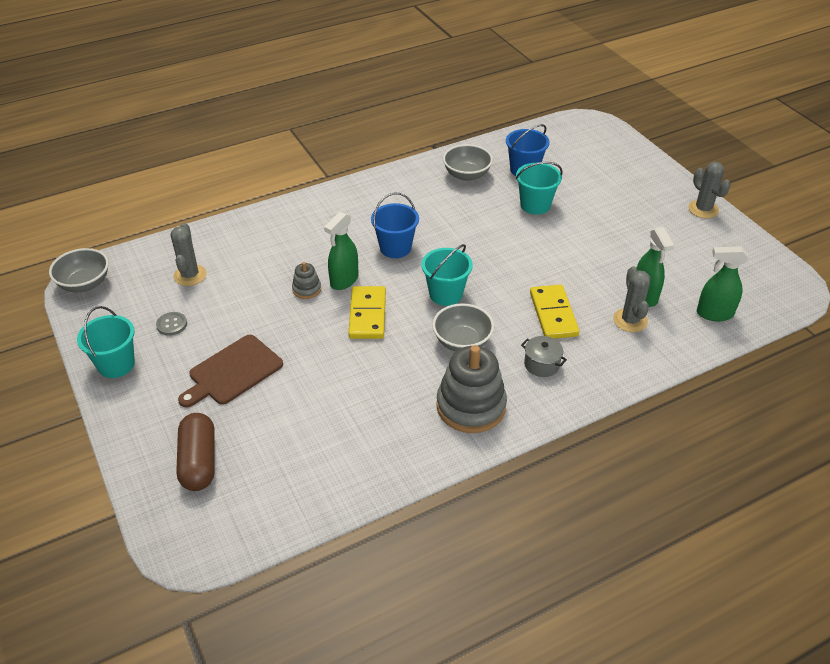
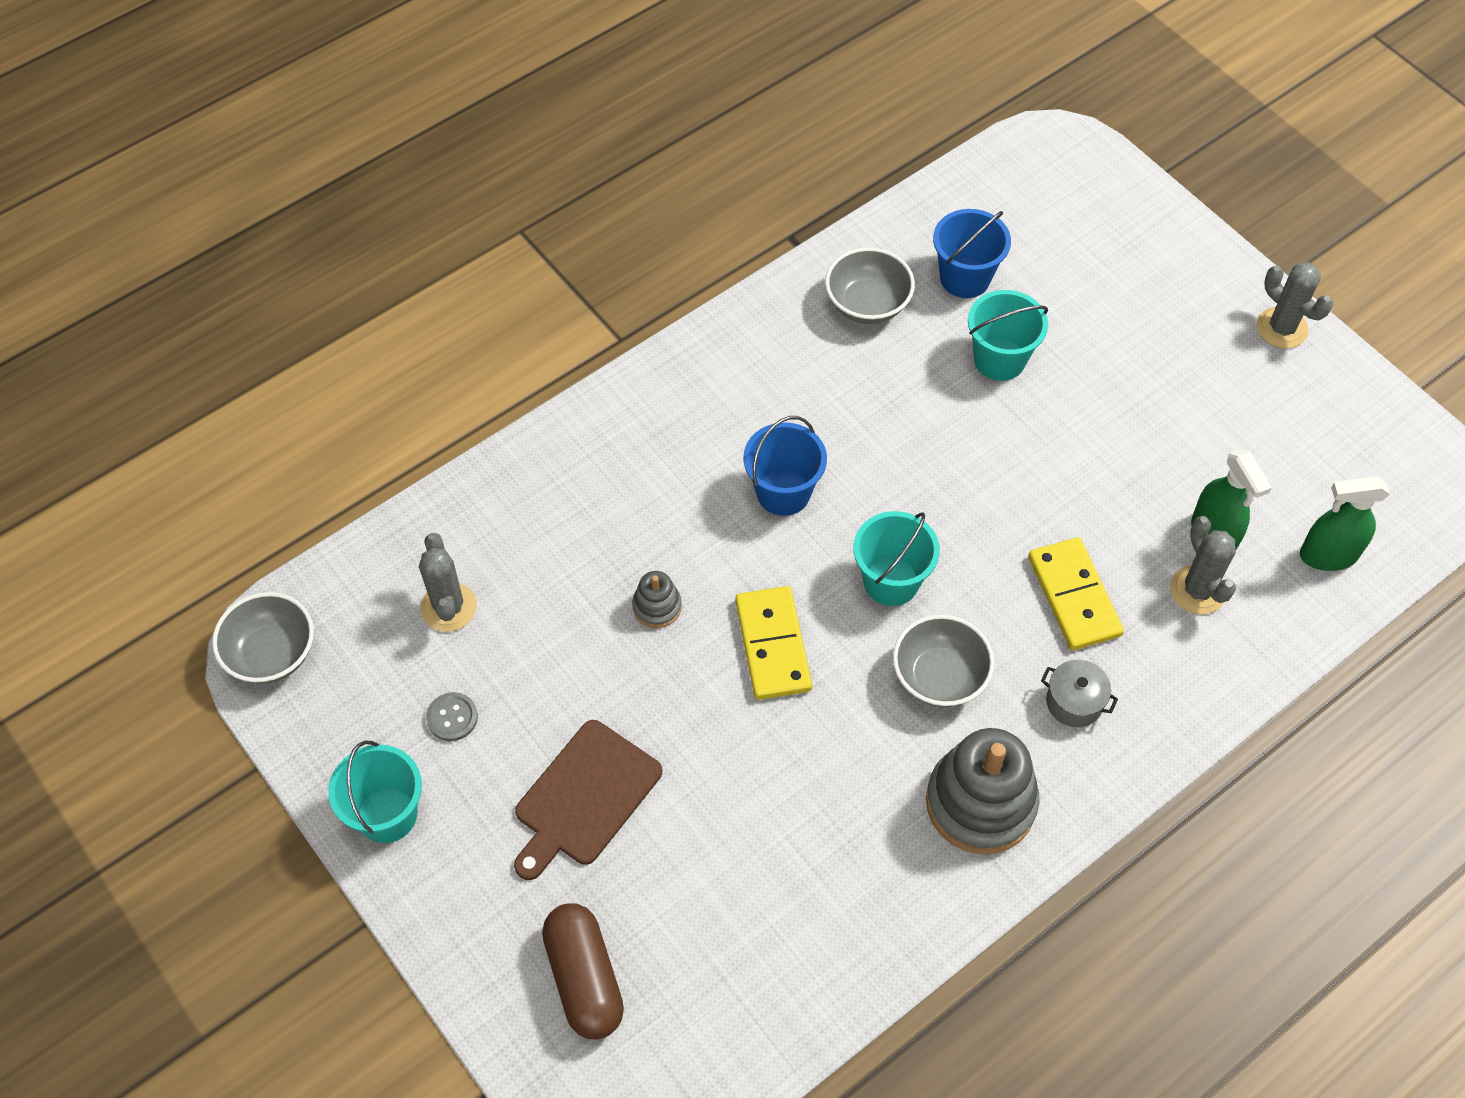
camera: 10 degrees left, 15 degrees up
(344, 280) = (715, 578): green spray bottle -> none

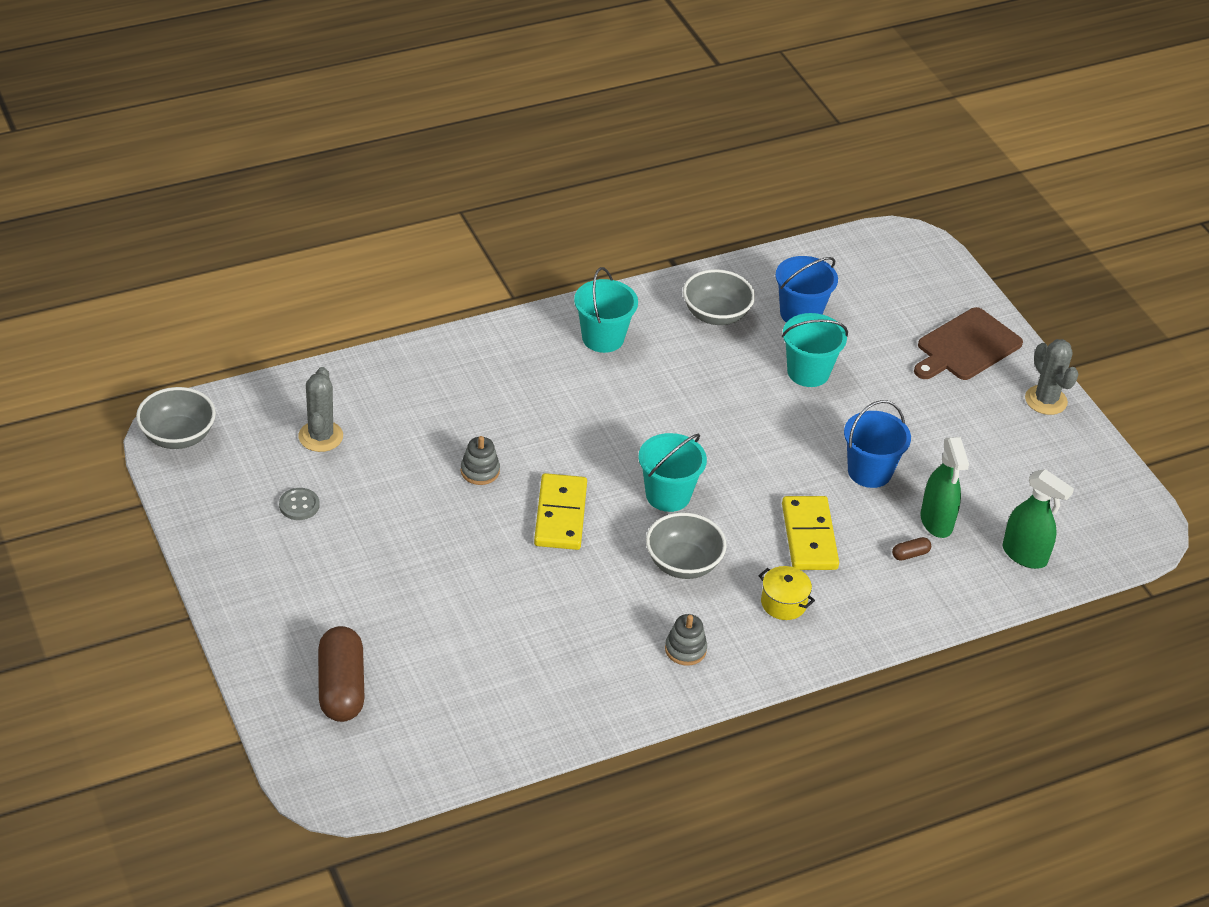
camera: 10 degrees right, 15 degrees down
(387, 814) = (229, 553): turquoise bucket -> turquoise bucket (603, 338)
(584, 797) = (381, 577): brown cutting board -> brown cutting board (966, 347)
(783, 492) = (604, 420): blue bucket -> blue bucket (869, 471)
(980, 803) = (685, 649): grey stacking toy -> grey stacking toy, size x0.47
(1074, 702) = (783, 603): grey pot -> yellow pot
(1198, 590) = (910, 554): grey cactus -> brown capsule
(1327, 555) = (1024, 555): green spray bottle -> green spray bottle turned 150 degrees counterclockwise

